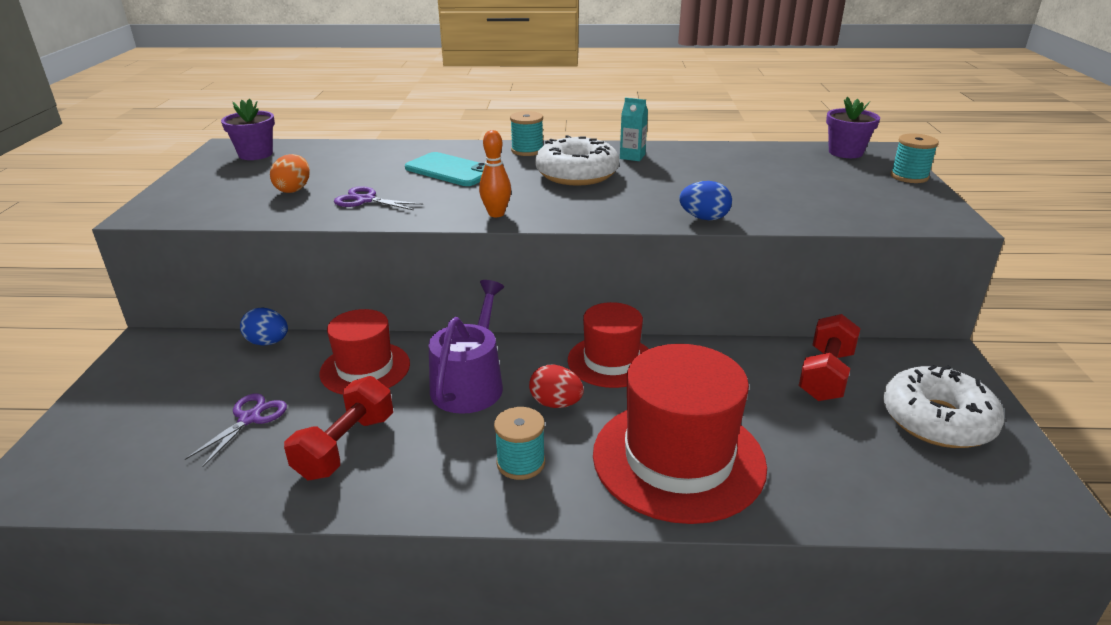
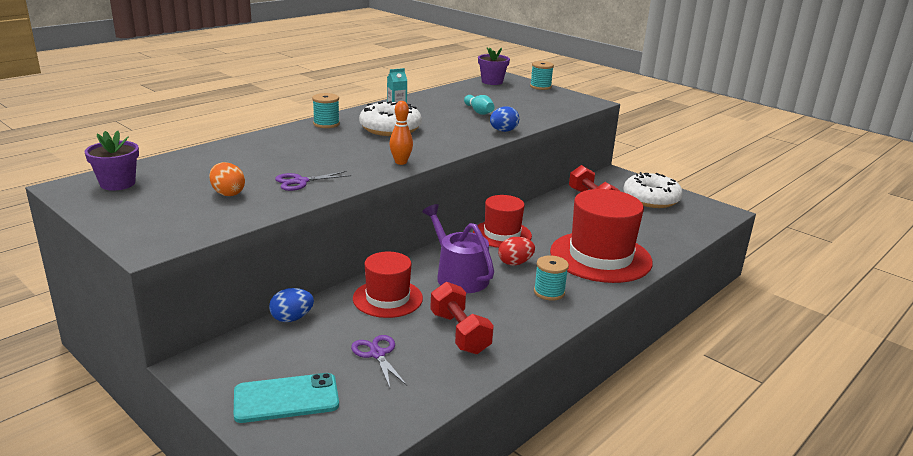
camera: 50 degrees left, 5 degrees down
(450, 170) = (308, 149): turquoise phone -> turquoise phone (286, 398)
(731, 185) = (478, 112): none -> turquoise bowling pin

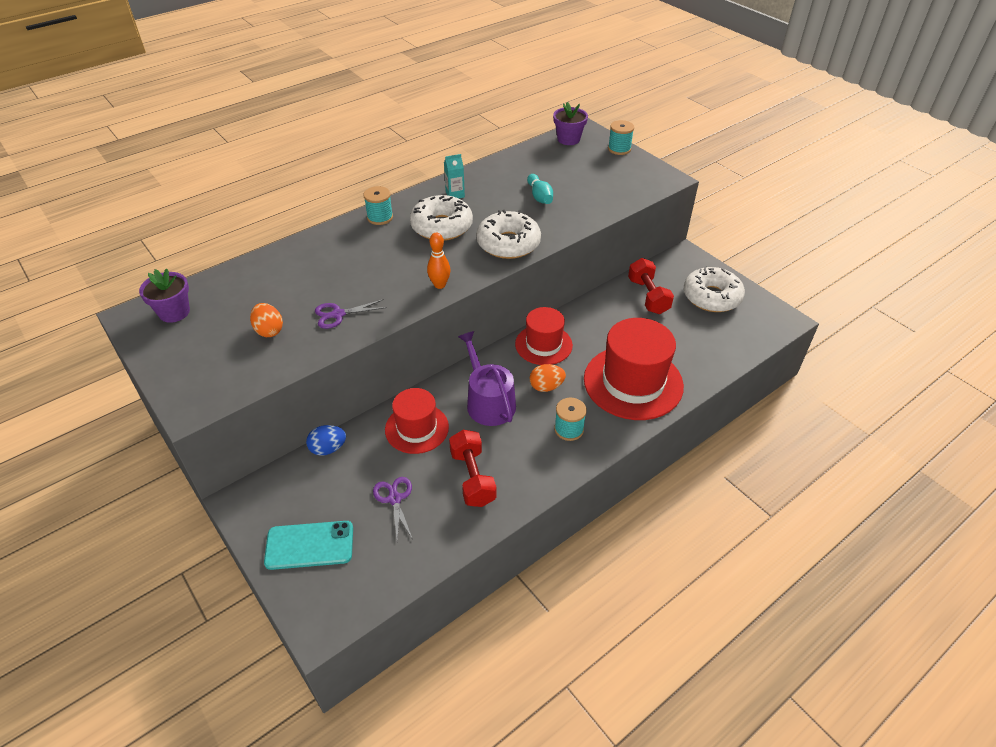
camera: 10 degrees right, 20 degrees up
(460, 138) = (508, 243): none -> white donut
(503, 131) = (556, 232): blue egg -> none
(515, 263) = (546, 387): red egg -> orange egg

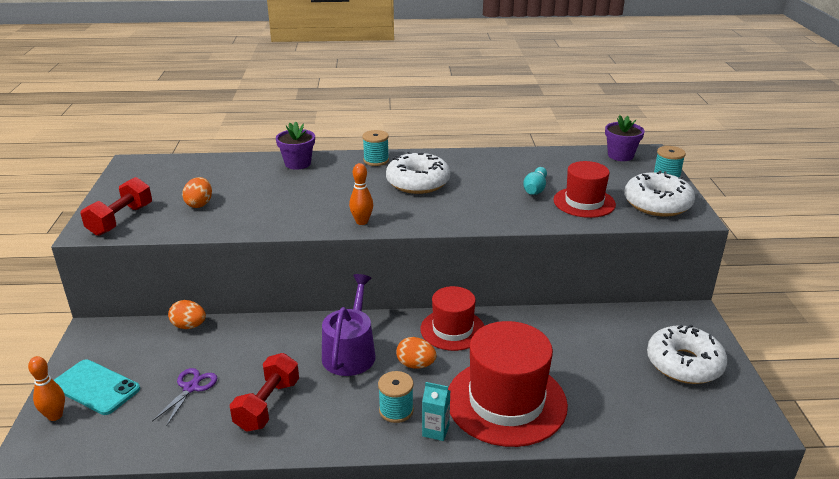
camera: 35 degrees right, 15 degrees down
(174, 312) = (158, 170): purple flower pot -> purple flower pot (298, 163)
(304, 589) = (55, 416): none -> orange bowling pin
(328, 449) = (189, 326): blue egg -> orange egg
(338, 314) = (259, 212): purple scissors -> none
(416, 428) = (269, 344): red hat -> red hat (584, 202)
(455, 194) = (458, 164): turquoise carton -> turquoise carton (435, 431)
(508, 243) = (460, 214): white donut -> white donut (657, 204)
(648, 296) = (608, 333): red dumbbell -> red dumbbell (121, 220)

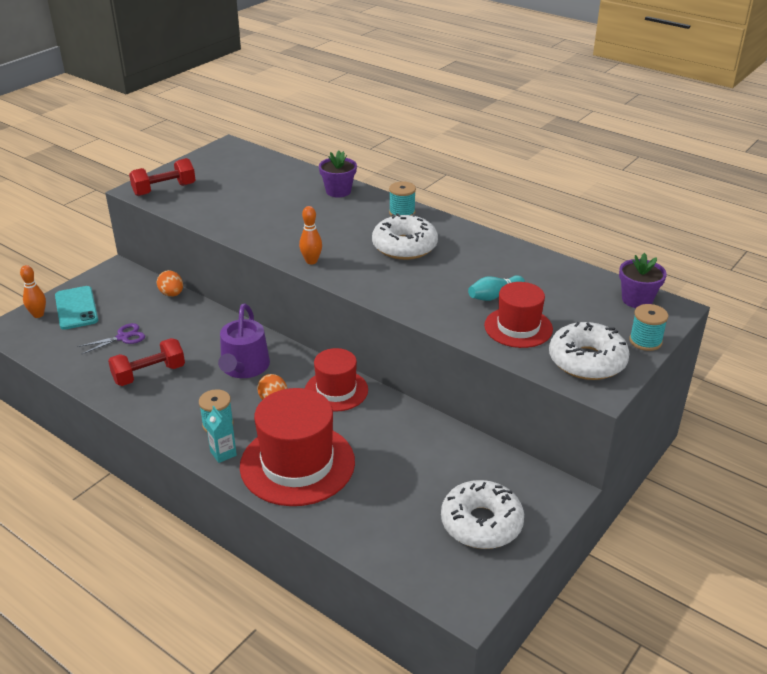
camera: 40 degrees right, 5 degrees up
(199, 204) = (226, 198): orange egg -> none
(350, 352) = (244, 367): purple watering can -> purple watering can turned 135 degrees clockwise

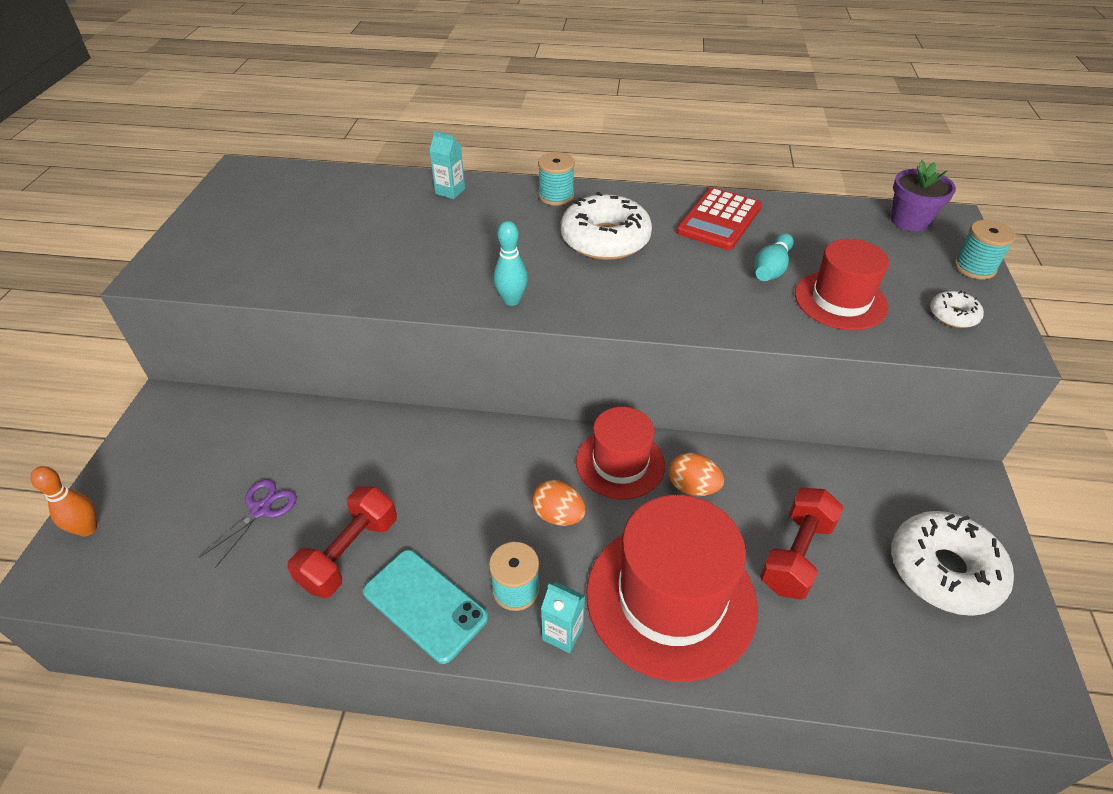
camera: 30 degrees left, 10 degrees up
(76, 308) = (146, 491): turquoise phone -> turquoise phone (425, 605)
(164, 190) = (198, 262): red dumbbell -> red dumbbell (796, 555)
(172, 294) = (282, 411): orange egg -> orange egg (692, 487)
(244, 367) = (476, 481): purple watering can -> none
(311, 261) = (511, 300): orange bowling pin -> turquoise bowling pin
(338, 191) = (450, 191): purple flower pot -> turquoise carton
(495, 258) = (719, 220): none -> red calculator
(587, 361) = (953, 315): white donut -> white donut, size x0.48

